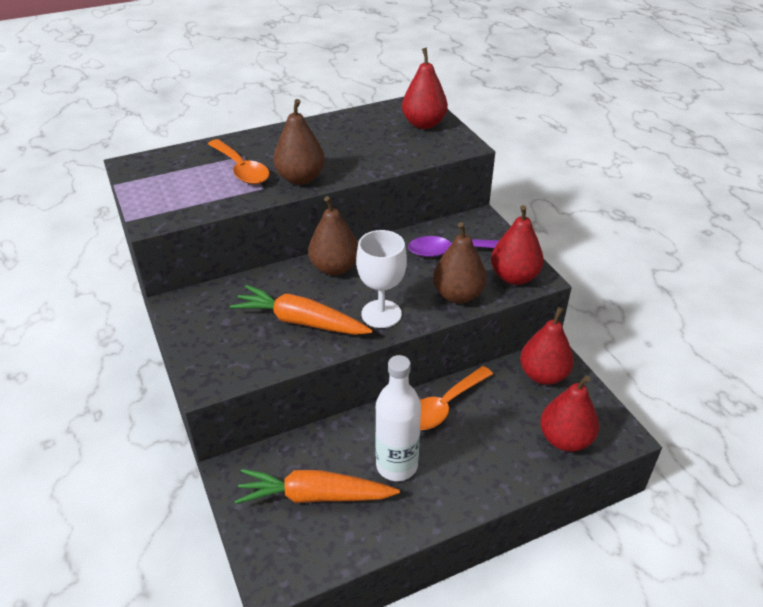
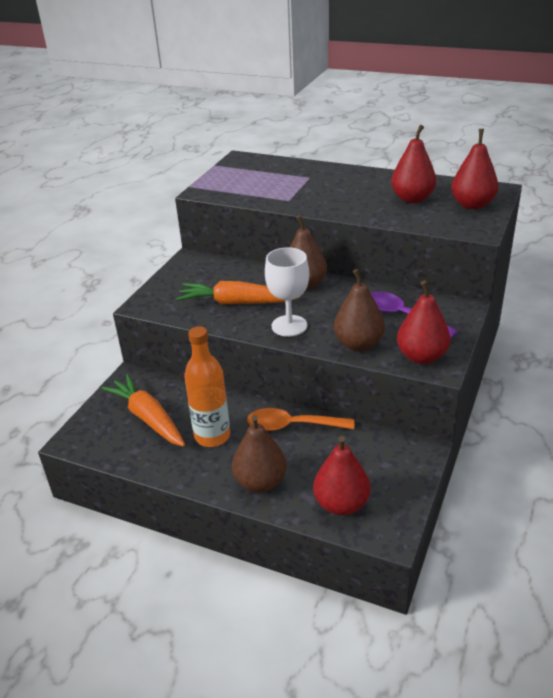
camera: 50 degrees right, 5 degrees down
(241, 169) = (294, 184): orange spoon -> none
(300, 178) = (320, 204): brown pear -> brown pear (260, 482)
(300, 321) = (236, 303): orange carrot -> orange carrot turned 60 degrees counterclockwise
(396, 465) = (212, 436): white bottle -> orange bottle
(543, 375) = (393, 456): red pear -> red pear (412, 199)

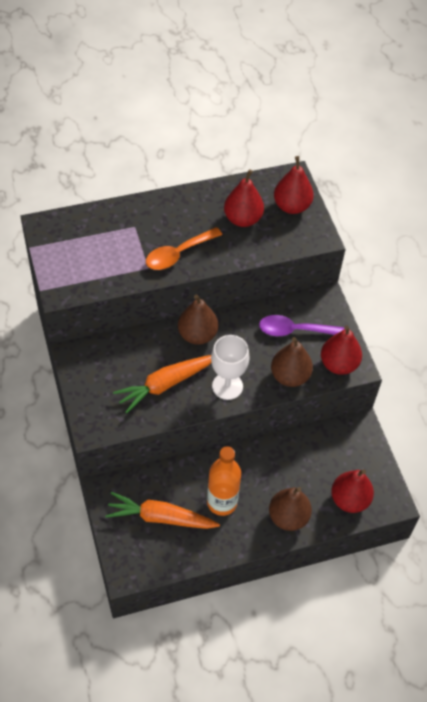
camera: 45 degrees left, 20 degrees up
(292, 426) = (266, 458): orange spoon -> orange spoon (178, 254)

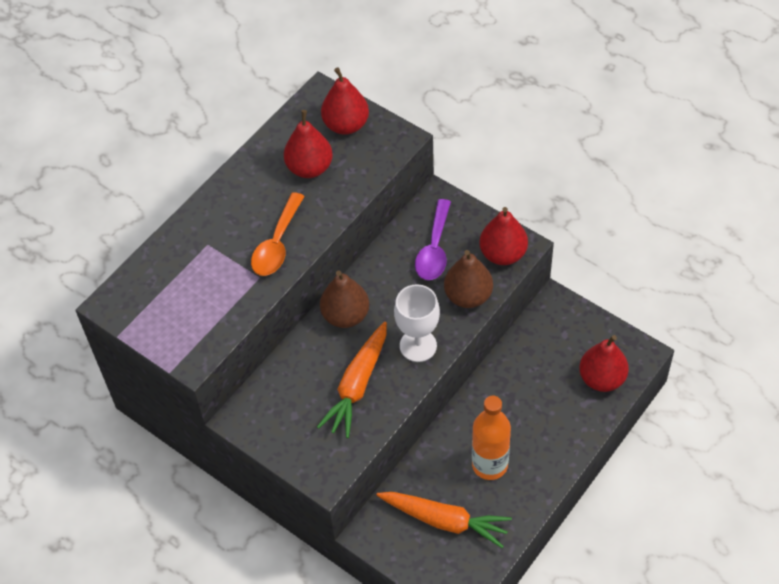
camera: 30 degrees left, 0 degrees up
(160, 517) = (445, 520): orange carrot -> orange carrot turned 135 degrees counterclockwise
(288, 517) = (561, 434): brown pear -> none
(294, 330) = (434, 249): purple spoon -> purple spoon turned 45 degrees counterclockwise

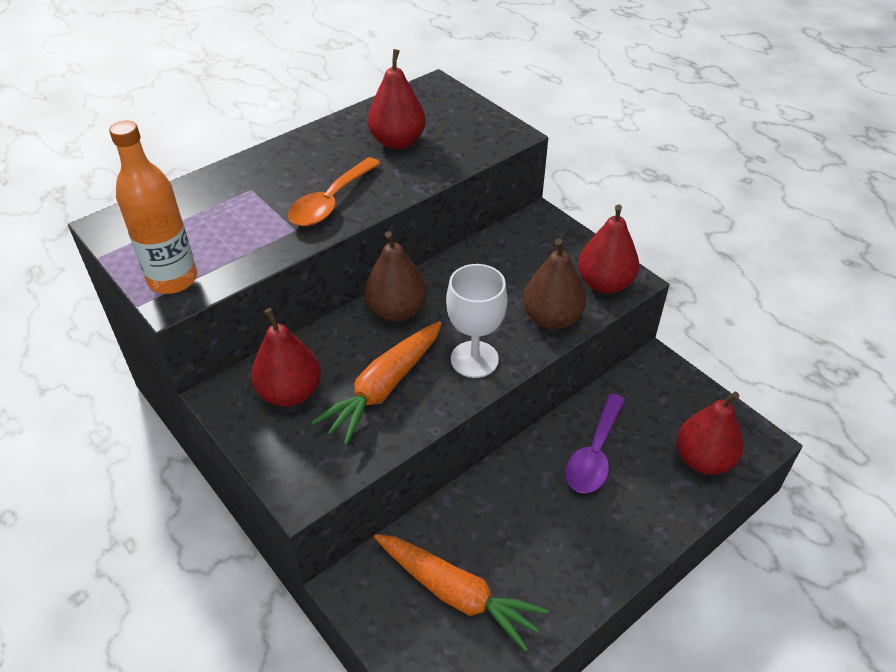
camera: 10 degrees right, 10 degrees down
(346, 125) = (452, 113): red pear -> red pear (290, 392)
(434, 249) = (523, 264): purple spoon -> purple spoon (594, 454)
(489, 465) = (535, 533): orange bottle -> orange bottle (173, 279)

